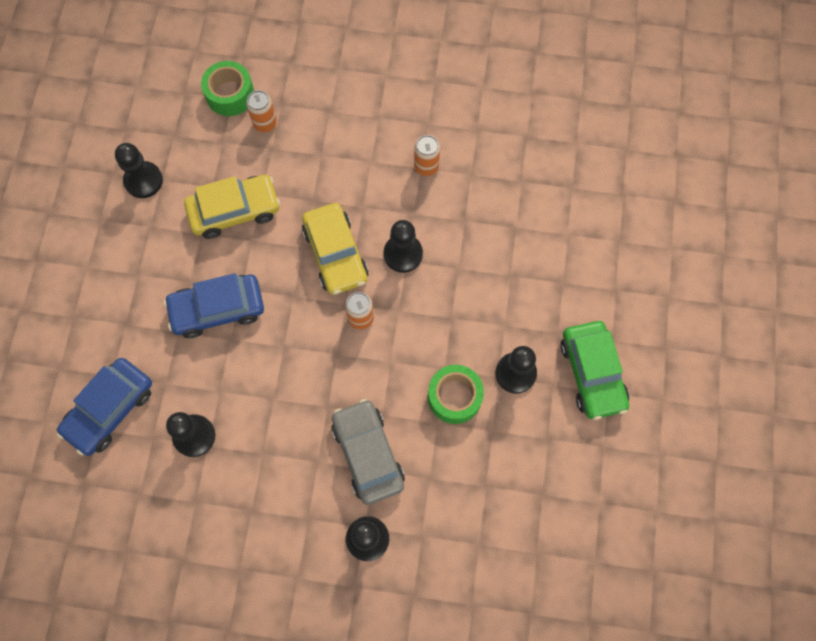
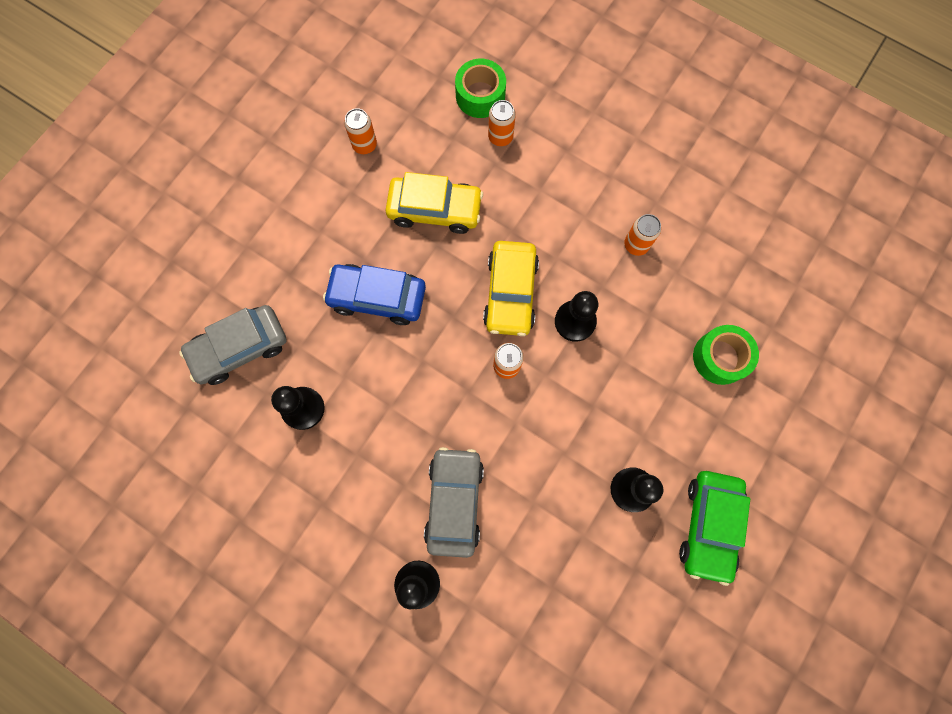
camera: 25 degrees right, 5 degrees up
(110, 409) = (240, 348): blue car -> grey car
(143, 181) = (364, 145): black pawn -> orange can
(454, 397) = (562, 485): green tape -> green tape (720, 357)

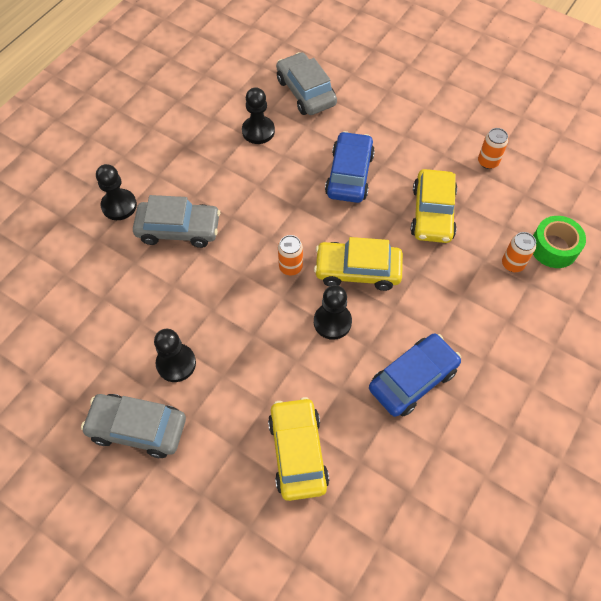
camera: 90 degrees right, 15 degrees down
(636, 245) = (413, 379): orange can -> blue car
(709, 525) = (137, 428): green car -> grey car
(720, 357) = (298, 452): green tape -> yellow car

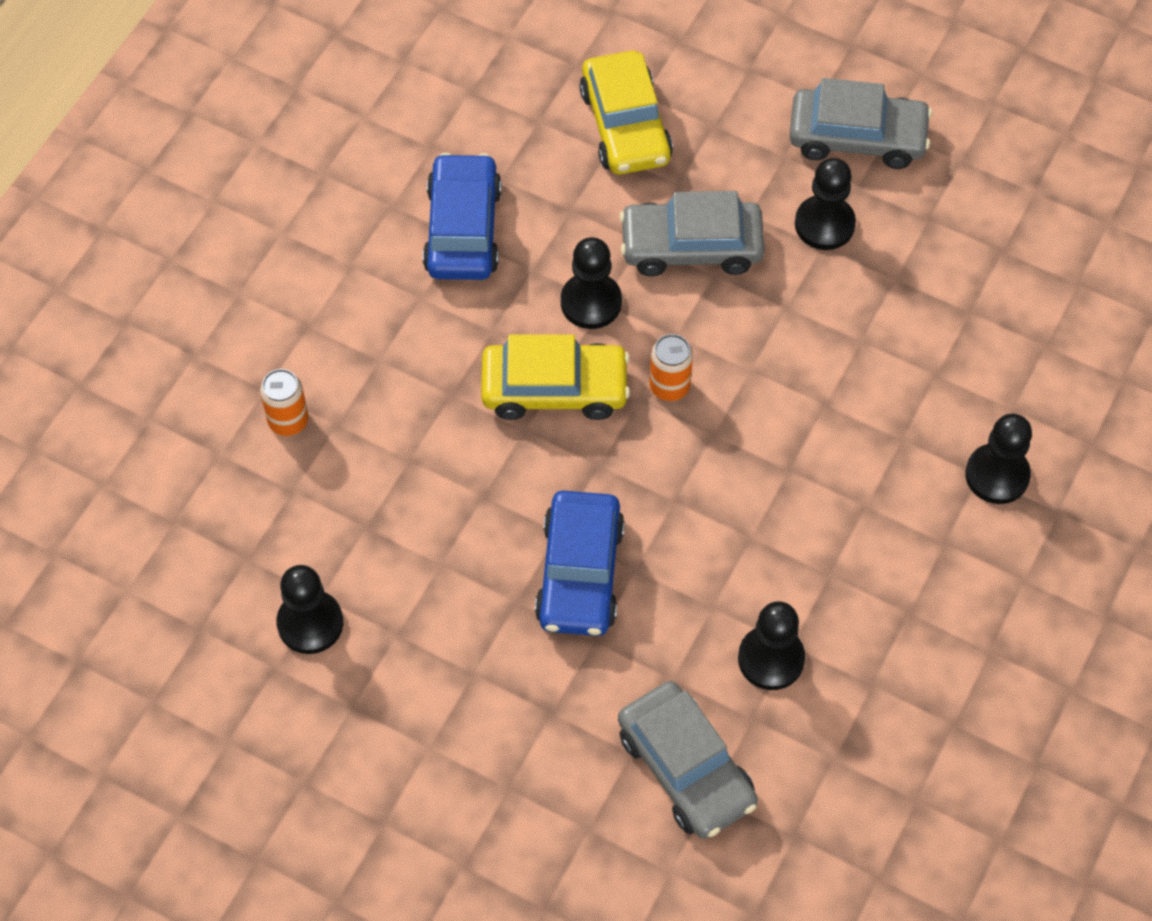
camera: 175 degrees right, 0 degrees up
(178, 229) = (877, 438): grey car -> grey car (691, 246)
(413, 379) = (463, 229): blue car -> blue car turned 135 degrees clockwise
(432, 213) = (423, 505): yellow car -> none
(488, 162) = (310, 623): orange can -> black pawn
(553, 247) = (212, 456): green tape -> none

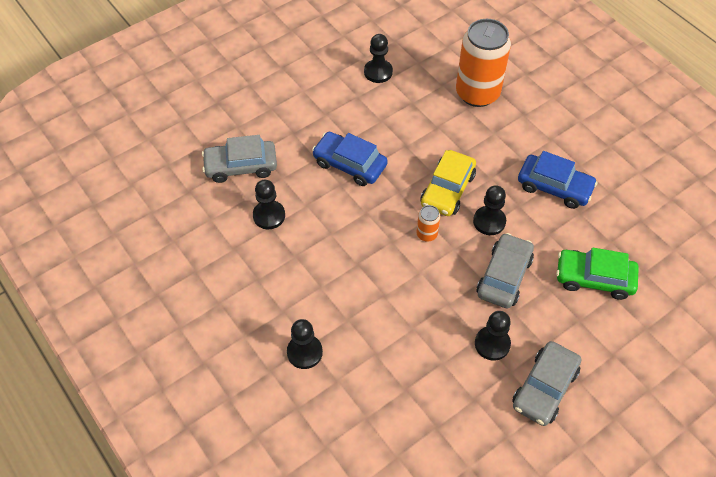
camera: 115 degrees right, 5 degrees down
(288, 421) = (477, 93): orange can -> orange can, size x2.36
(625, 125) = (594, 278): yellow car -> green car

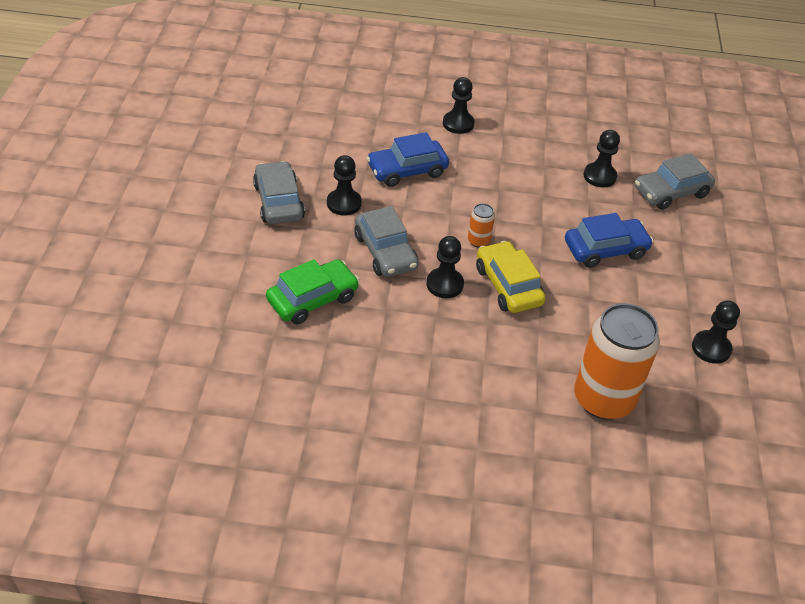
camera: 130 degrees right, 10 degrees down
(241, 166) = (671, 192): grey car -> grey car turned 150 degrees counterclockwise
(554, 187) = (426, 355): blue car -> blue car (407, 170)

